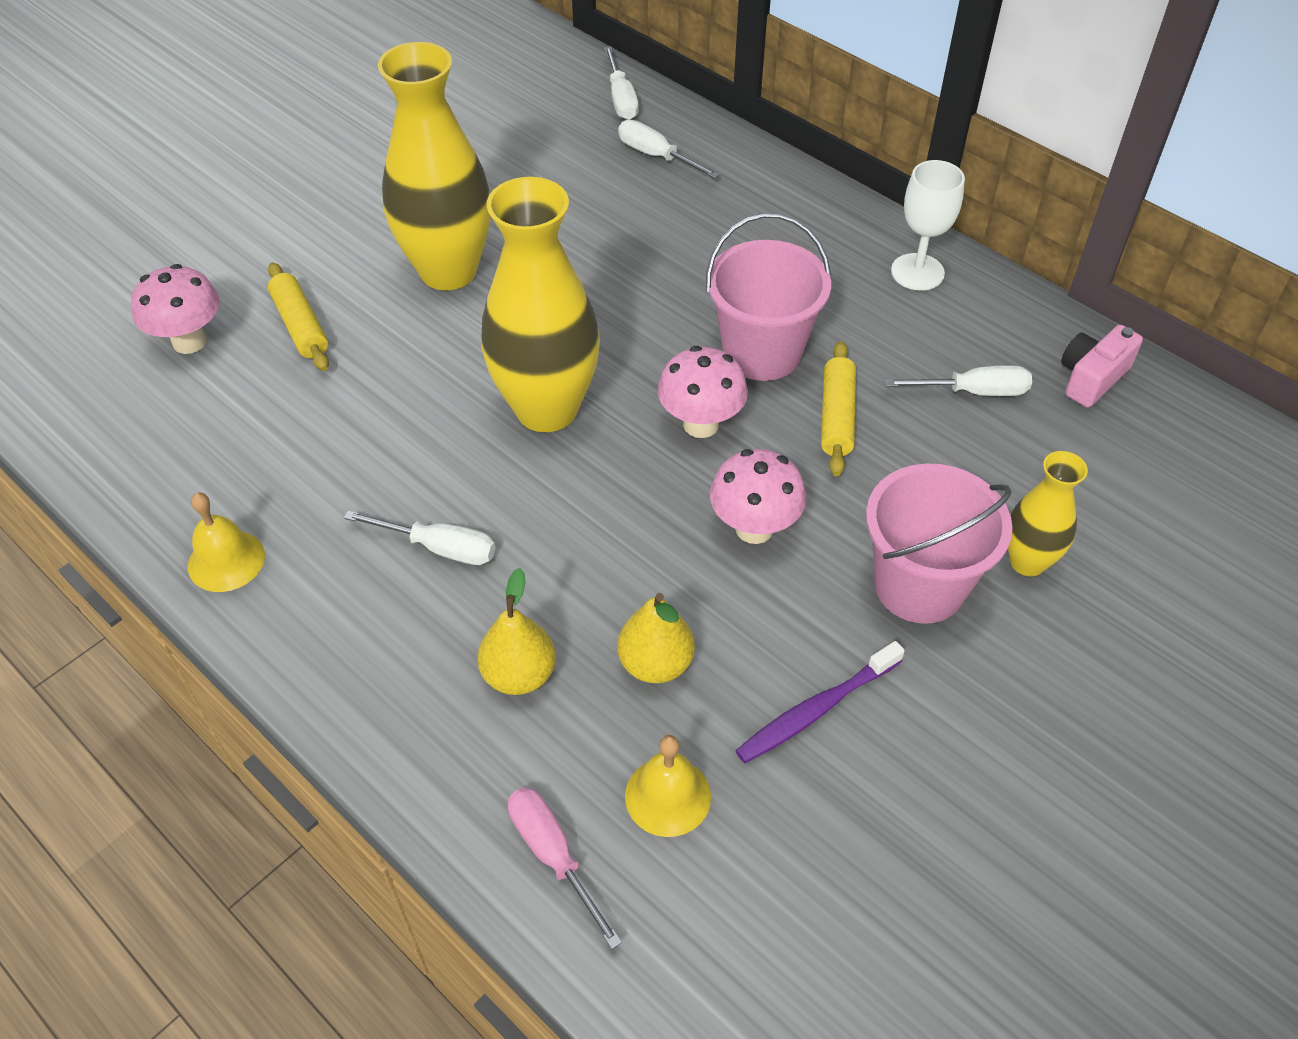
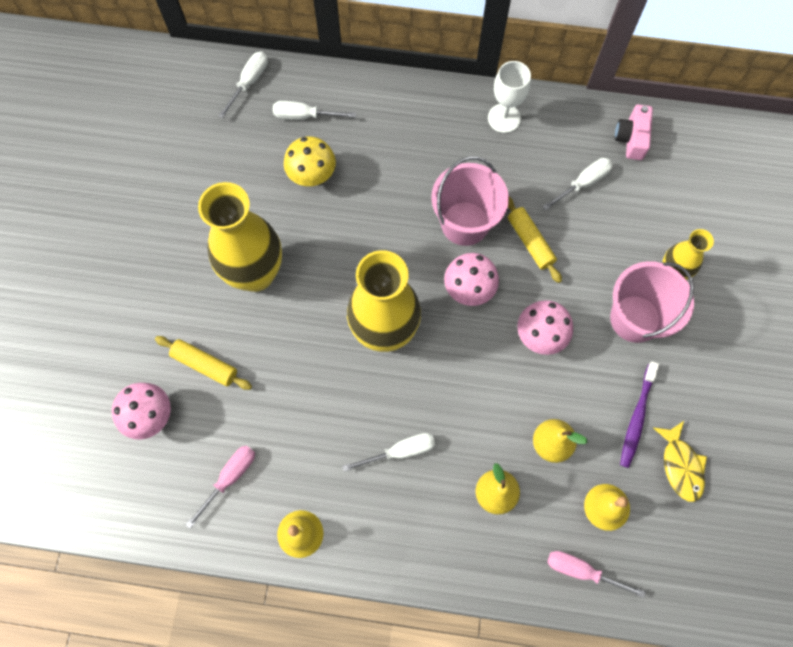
camera: 35 degrees left, 20 degrees up
(209, 451) = (230, 478): none -> pink screwdriver
(609, 214) = (312, 176): none -> yellow mushroom
(621, 99) = (249, 82): white screwdriver -> white screwdriver turned 105 degrees counterclockwise
(834, 816) = (680, 465): none -> yellow fish

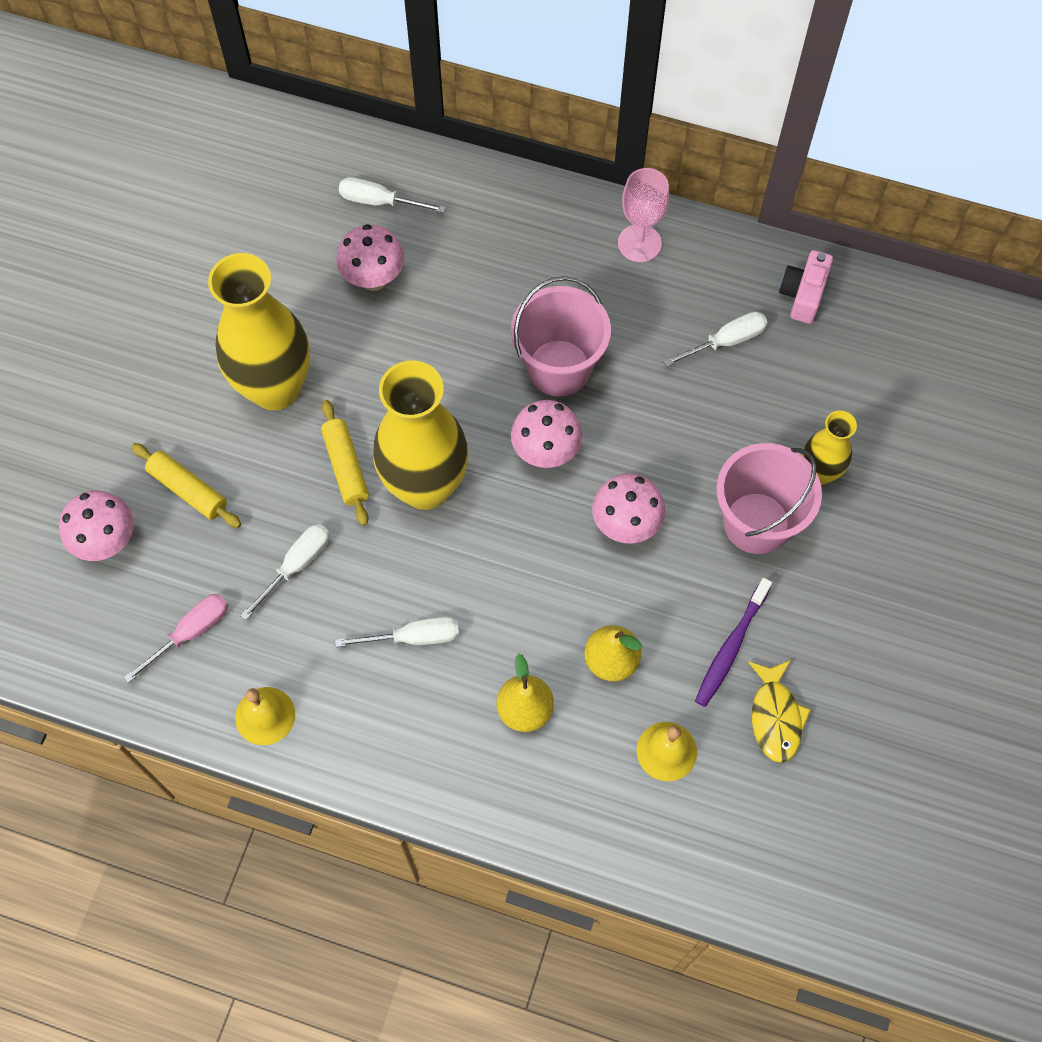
camera: 10 degrees right, 5 degrees down
(249, 82) = (317, 149): white screwdriver -> white screwdriver (296, 565)
(312, 176) = (373, 279): yellow mushroom -> pink mushroom
(504, 118) = (639, 243): white goblet -> pink goblet
(530, 242) = (639, 404): yellow rolling pin -> yellow rolling pin (346, 467)
(581, 571) = (616, 824): pink screwdriver -> none

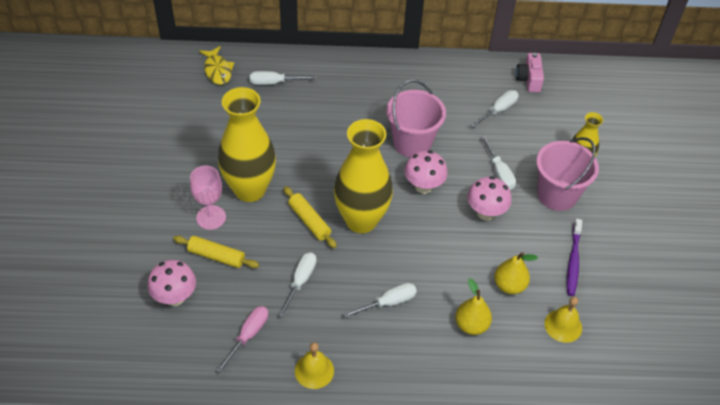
camera: 20 degrees left, 15 degrees down
(373, 279) = (286, 121): pink mushroom -> none
(639, 243) = (430, 73): pink goblet -> pink goblet (211, 217)
(678, 458) = (499, 172): none -> white screwdriver
(775, 717) = (615, 291): yellow fish -> yellow fish (217, 70)

